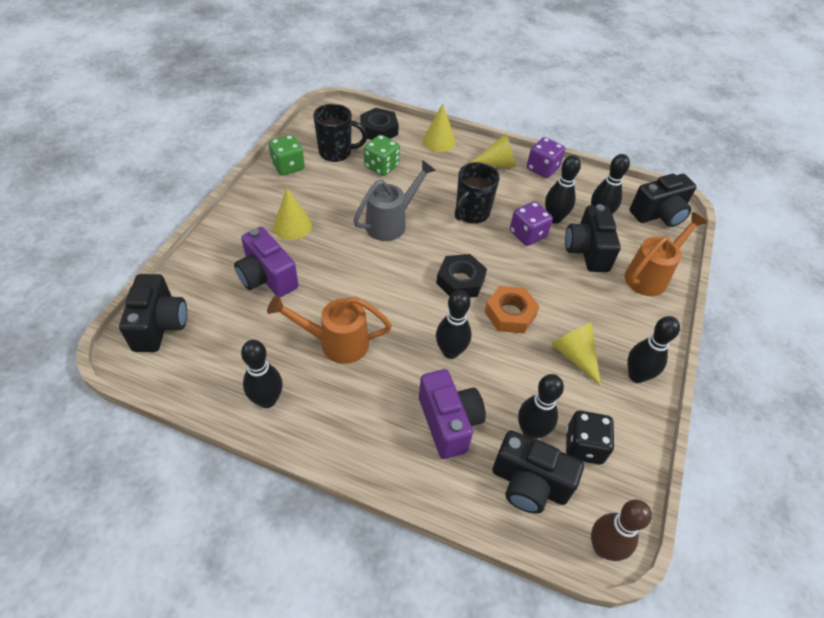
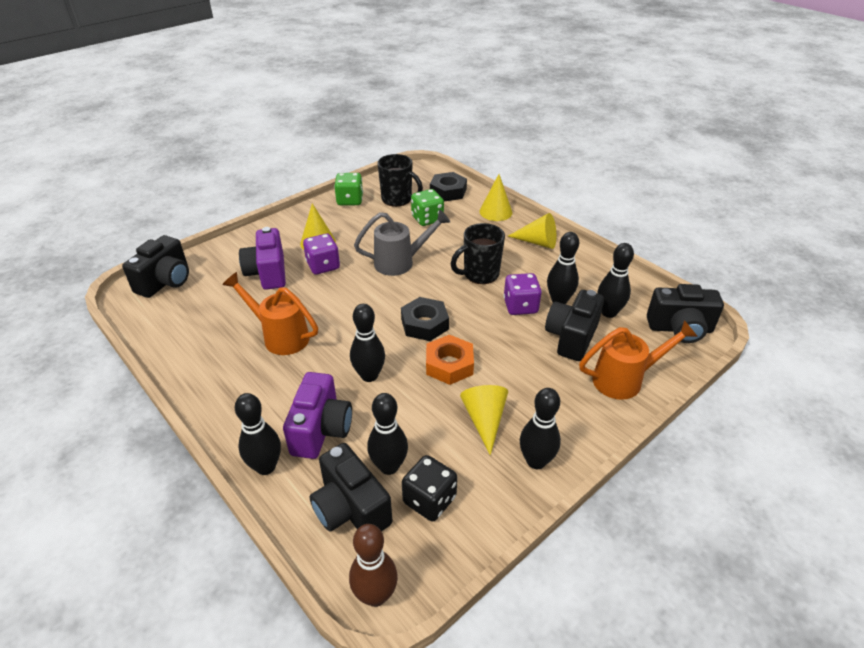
camera: 30 degrees right, 10 degrees down
(267, 400) = (194, 358): black bowling pin -> black bowling pin (266, 467)
(542, 169) = (580, 257): purple dice -> purple dice (323, 266)

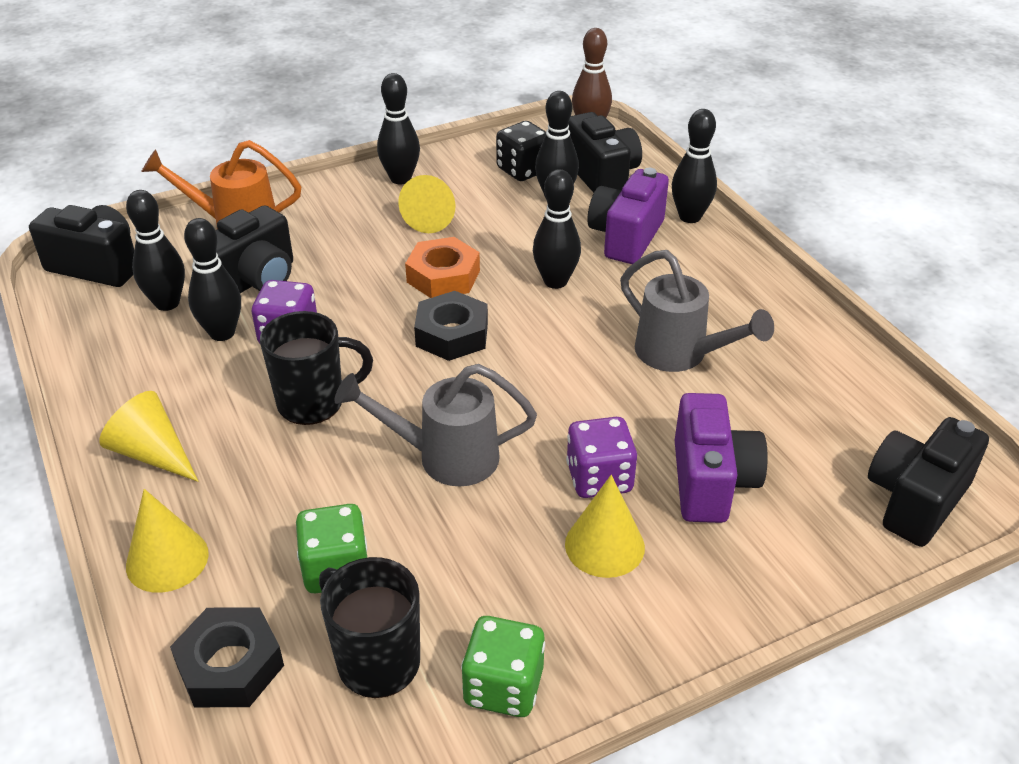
camera: 165 degrees left, 0 degrees up
(280, 336) = (681, 355): orange watering can -> grey watering can

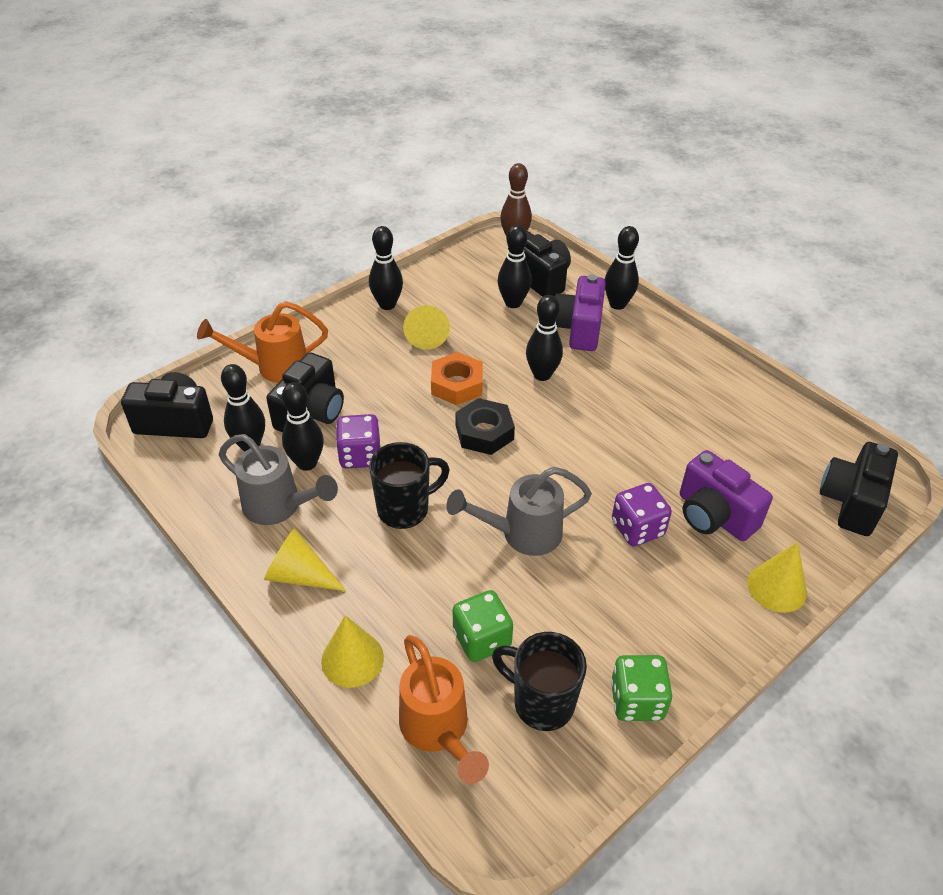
camera: 15 degrees left, 5 degrees up
(230, 666) = (438, 731): black nut -> orange watering can
(523, 170) = (479, 283): black dice -> none
(604, 545) = (662, 579): yellow cone -> yellow cone (777, 587)
(681, 355) = (655, 419): grey watering can -> grey watering can (279, 507)
(711, 482) = (714, 515): purple camera -> purple camera turned 150 degrees clockwise

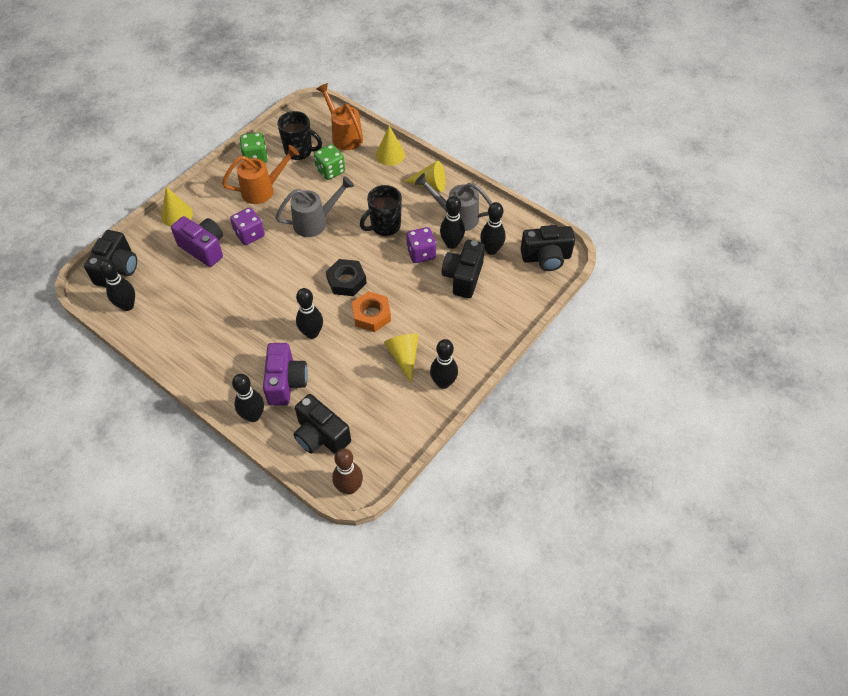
camera: 170 degrees right, 10 degrees up
(273, 367) = (504, 309): orange watering can -> orange watering can (263, 190)
(513, 303) = (341, 402): black bowling pin -> black bowling pin (127, 305)

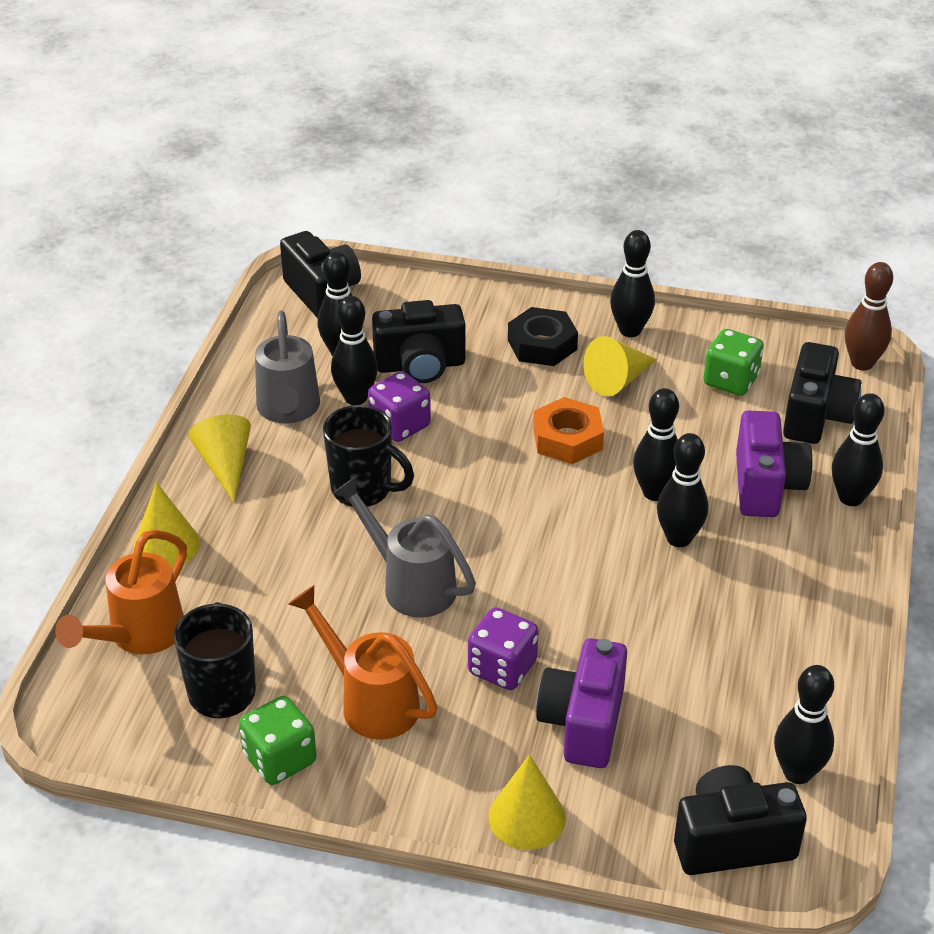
camera: 115 degrees left, 15 degrees down
(276, 328) = (679, 538): none -> black bowling pin
(286, 382) = (766, 486): purple camera -> purple camera turned 120 degrees clockwise
(330, 171) = (258, 617): green dice -> green dice (731, 381)
(346, 281) = (520, 492): black nut -> black nut (542, 345)

